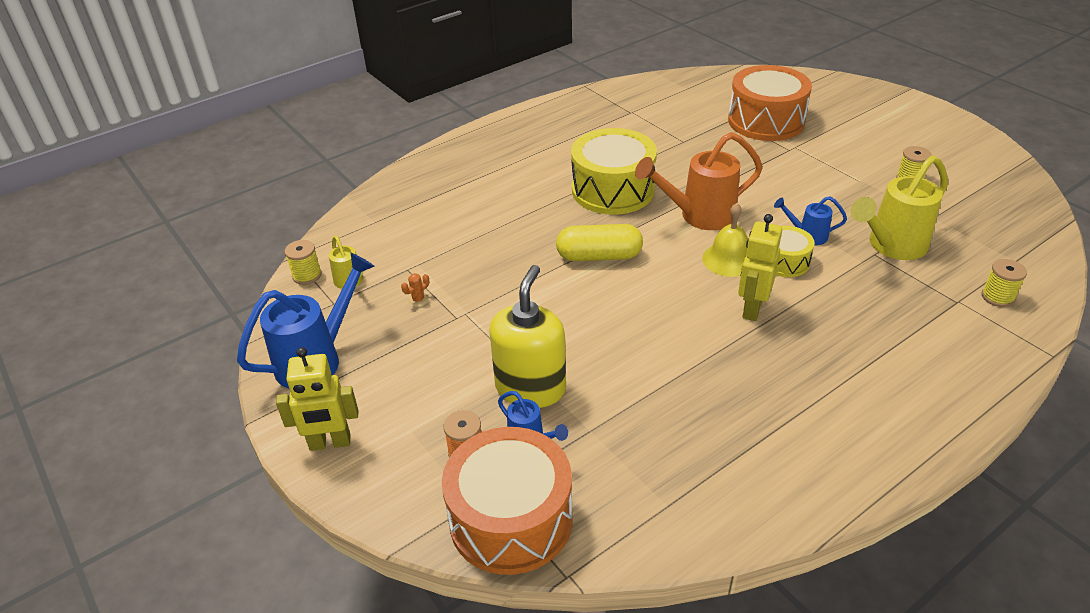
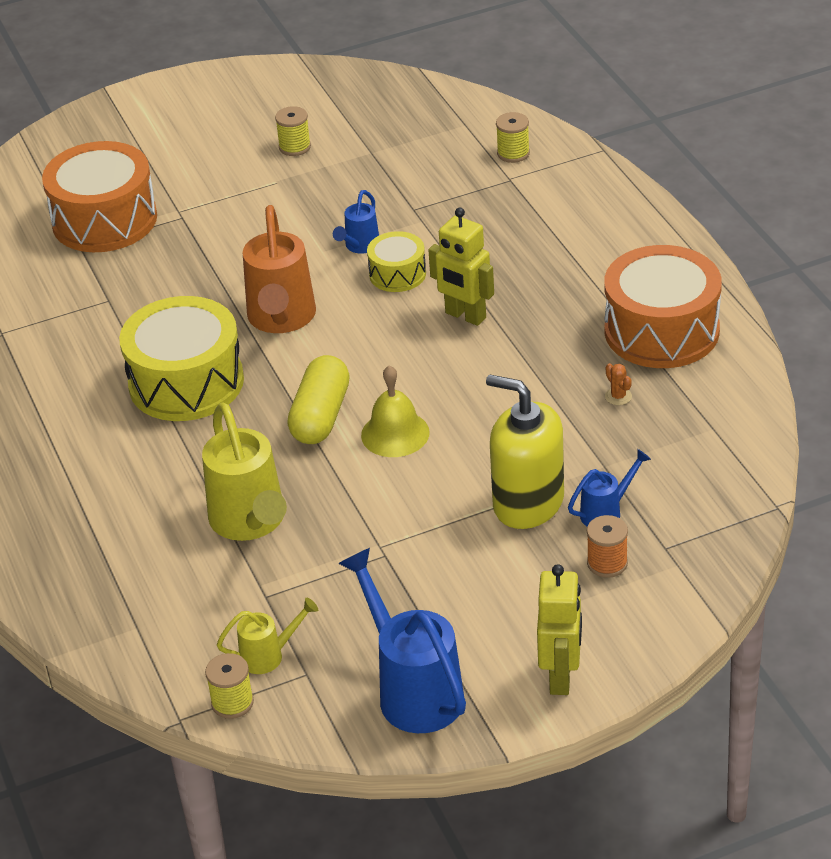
camera: 75 degrees left, 0 degrees up
(418, 300) = (335, 588): orange cactus -> orange cactus (618, 396)
(511, 519) = (703, 537): orange drum -> orange drum (661, 331)
(729, 259) = (375, 314): yellow bell -> yellow bell (395, 434)
(891, 246) = (406, 194): yellow watering can -> yellow watering can (251, 523)

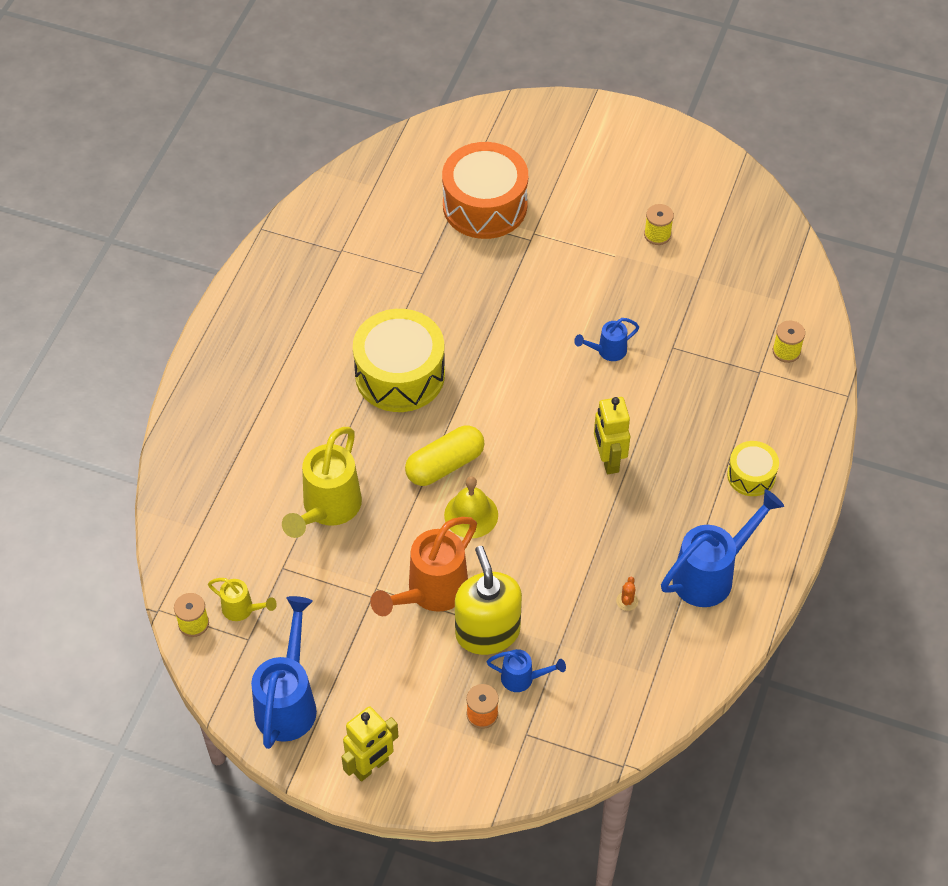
camera: 40 degrees right, 15 degrees up
(281, 320) = (501, 371): orange watering can -> orange watering can (430, 593)
(397, 274) = (605, 392): yellow drum -> yellow drum (751, 475)
(661, 331) = (711, 574): orange drum -> blue watering can

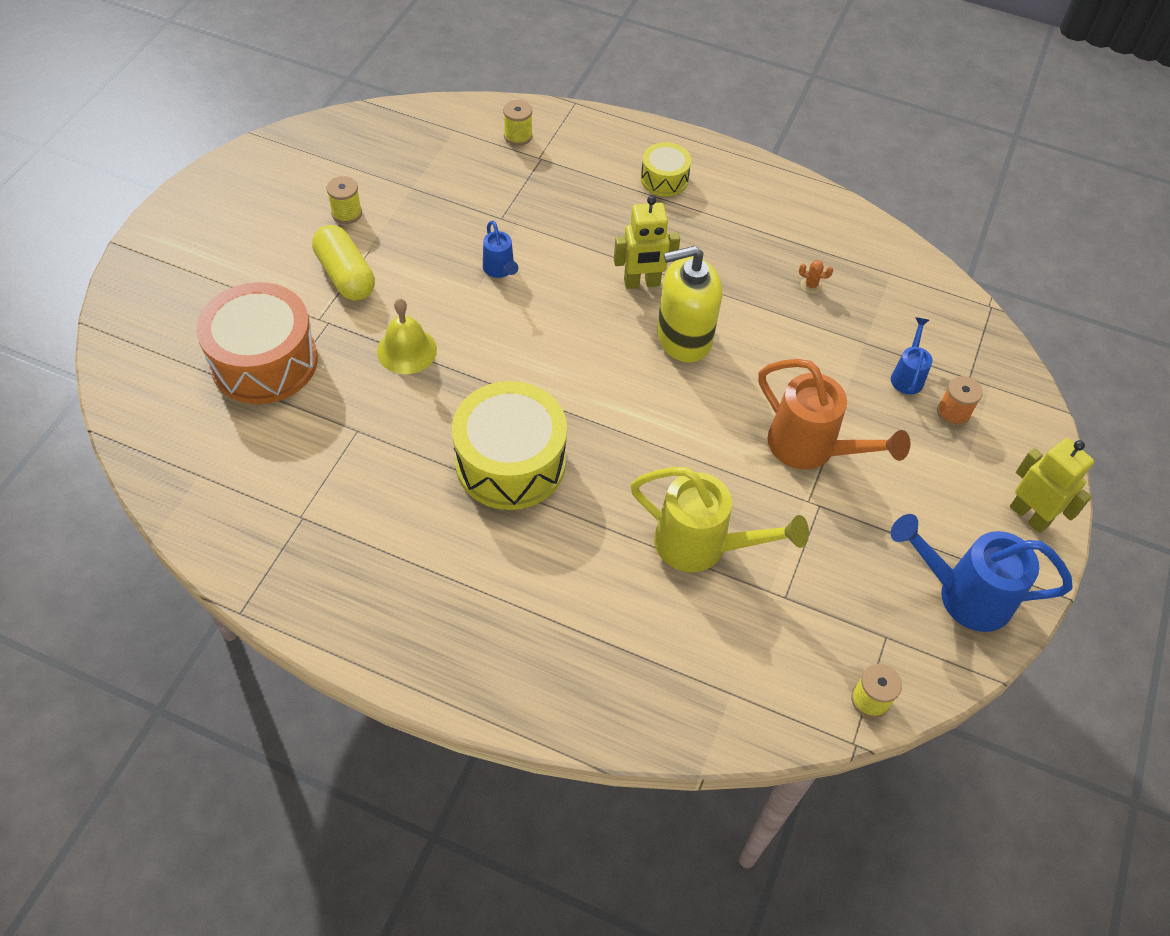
camera: 90 degrees left, 0 degrees up
(242, 609) = (846, 643): yellow watering can -> none
(445, 465) = (642, 425): yellow capsule -> yellow capsule (345, 275)
(471, 515) = (709, 405): yellow bell -> yellow bell (407, 350)
(487, 632) = (856, 401): yellow soap dispenser -> yellow soap dispenser (683, 338)
(711, 574) = (777, 220): blue watering can -> none

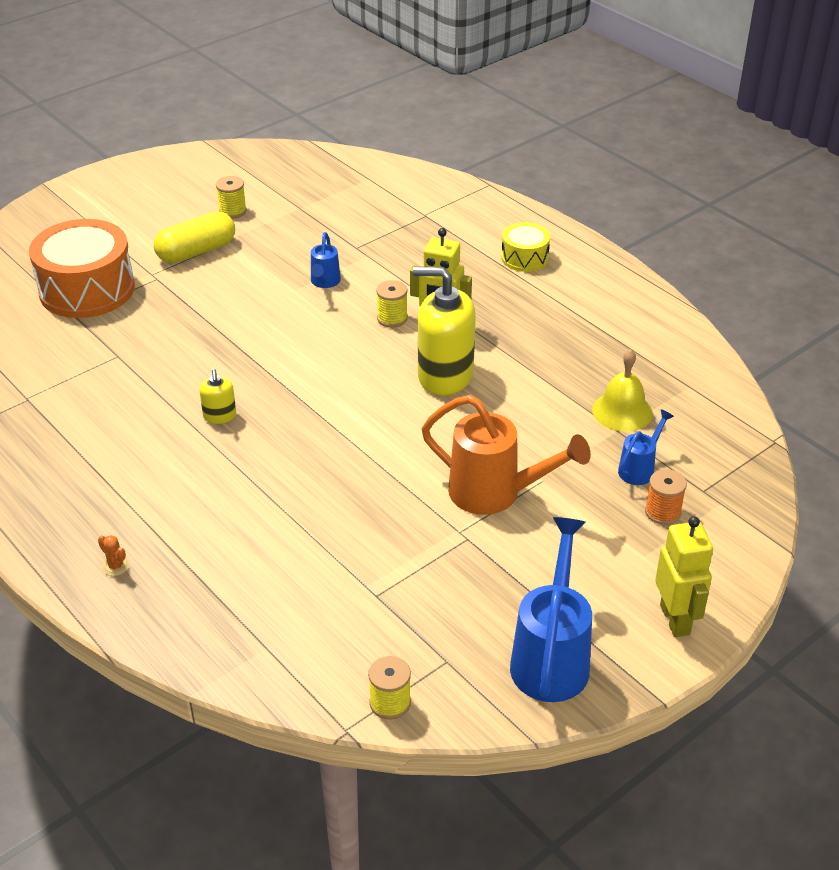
camera: 30 degrees right, 15 degrees down
(345, 275) = (196, 251): yellow capsule -> yellow capsule turned 60 degrees clockwise
(407, 350) = (202, 314): yellow bell -> yellow bell (622, 411)
(510, 462) = (219, 416): yellow drum -> yellow soap dispenser
(518, 136) = (418, 195): yellow spool -> yellow spool (392, 318)
(702, 546) = (333, 531): yellow watering can -> none
(811, 285) = (600, 372): orange cactus -> orange cactus (116, 566)
(811, 449) = (495, 494): orange watering can -> orange watering can turned 45 degrees counterclockwise
(963, 595) = (551, 657): blue watering can -> blue watering can turned 60 degrees clockwise

